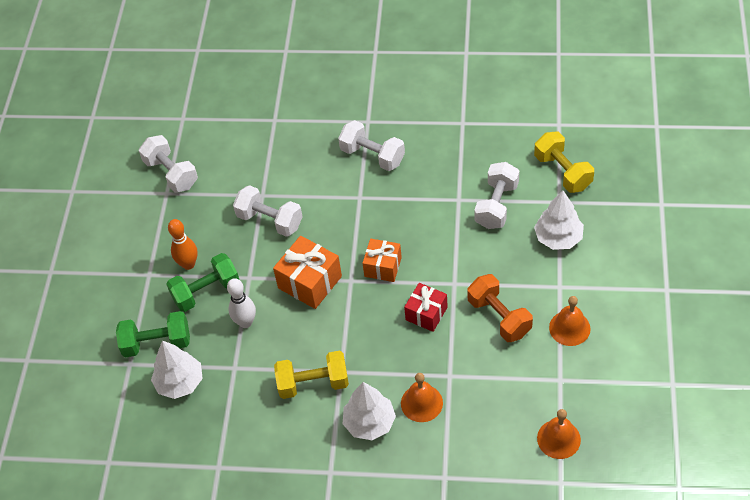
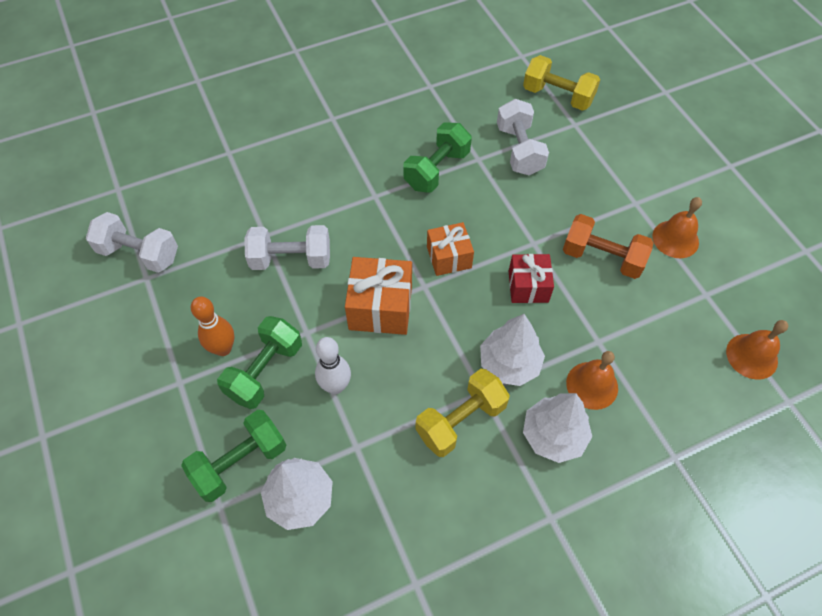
camera: 35 degrees left, 5 degrees up
(372, 155) = (360, 149): white dumbbell -> none
(420, 195) = (436, 170): none -> green dumbbell
(558, 238) = (599, 157): white tree -> white tree (509, 364)

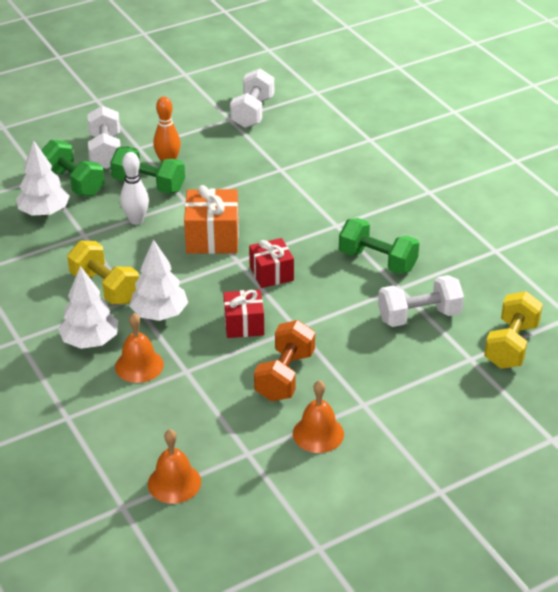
camera: 85 degrees right, 20 degrees down
(291, 259) = (257, 185): white dumbbell -> white dumbbell (105, 152)
(449, 257) = (271, 273): orange gift -> red gift

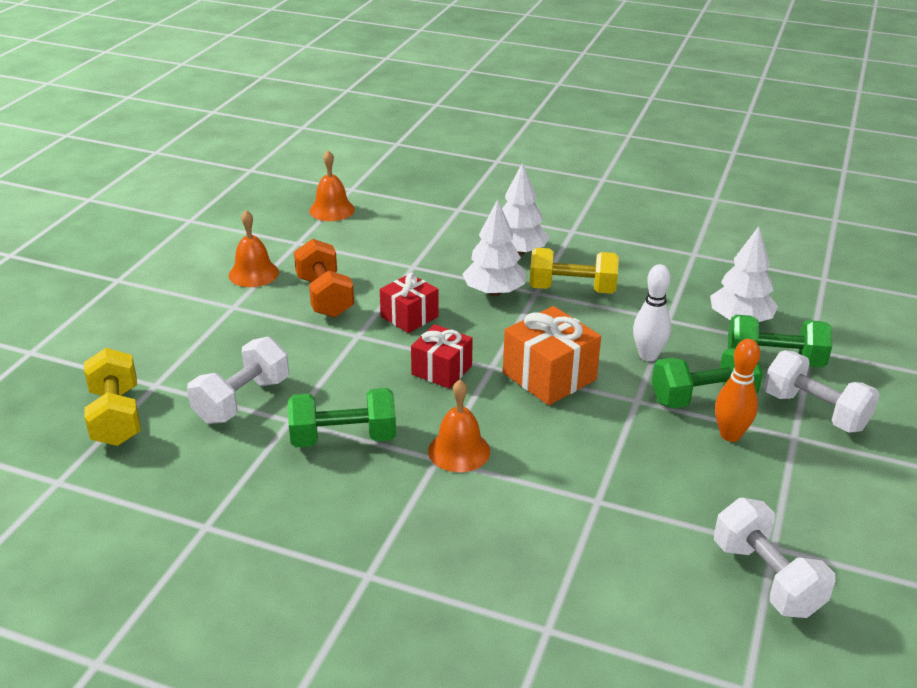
camera: 140 degrees right, 5 degrees down
(139, 365) = (454, 254): orange bell -> orange bell (459, 451)

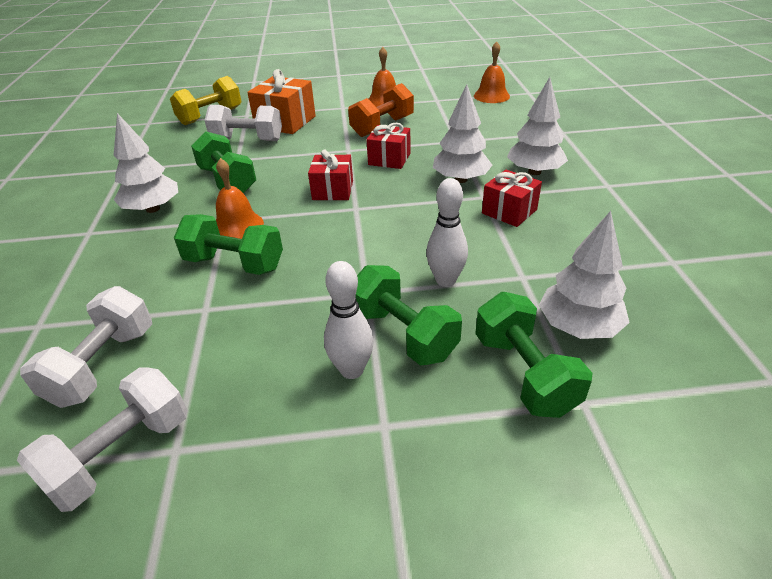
camera: 65 degrees right, 5 degrees up
(357, 511) = (153, 209): none -> white tree
(533, 467) = (234, 264): none -> green dumbbell
(549, 376) = (364, 237): orange gift -> orange gift (285, 122)
(572, 289) = (509, 211): yellow dumbbell -> red gift
(730, 435) = (352, 370): orange bowling pin -> white bowling pin
(815, 411) = (449, 435): white dumbbell -> white dumbbell (103, 365)

